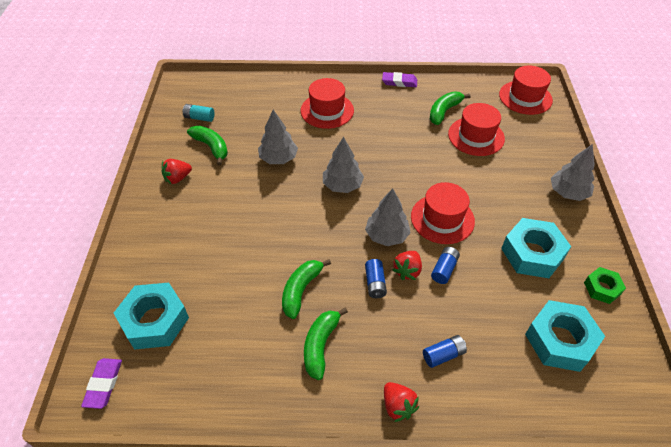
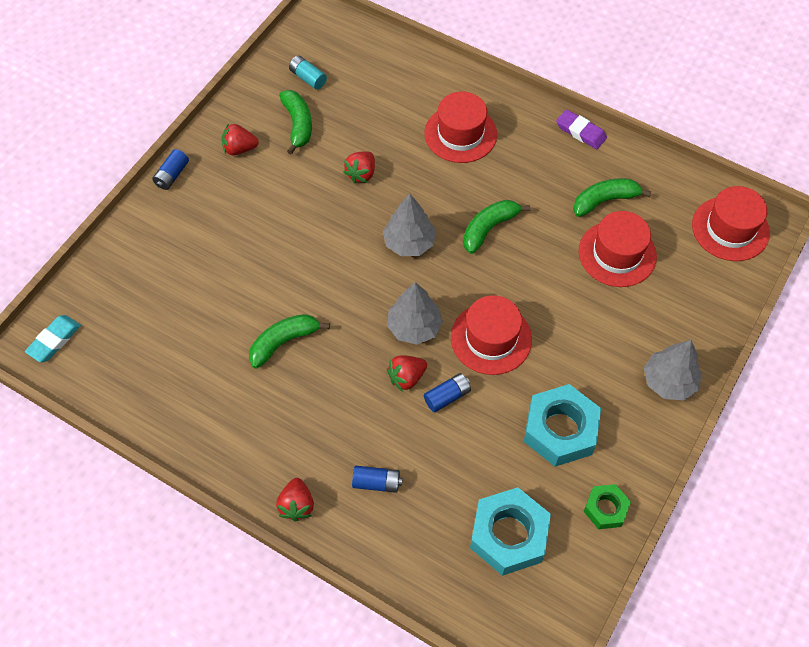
camera: 30 degrees right, 10 degrees up
(103, 384) = (54, 340): purple eraser -> turquoise eraser
(155, 321) = (129, 301): turquoise nut -> none
(278, 158) = (361, 174): grey tree -> red strawberry
(320, 345) = (265, 408): green banana -> green banana (489, 228)
(375, 283) = (363, 373): blue battery -> blue battery (172, 175)

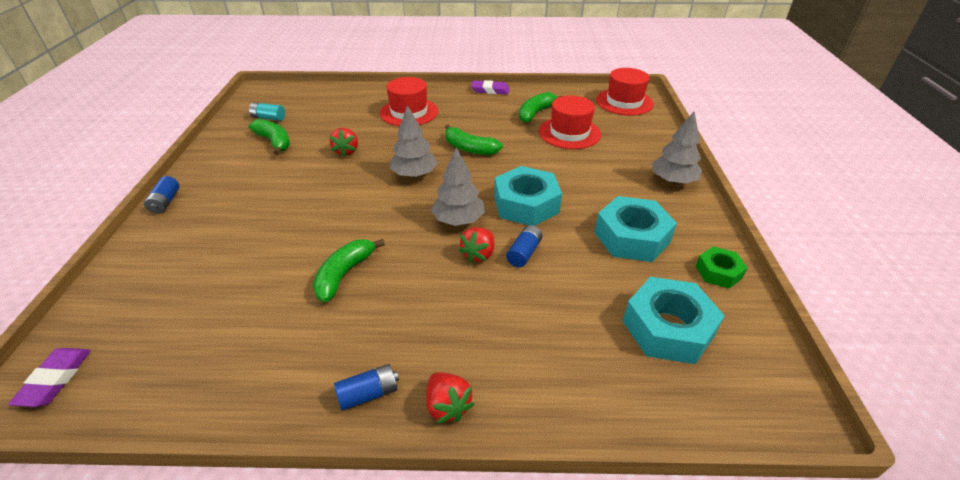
camera: 30 degrees left, 20 degrees down
(54, 340) = (55, 379): turquoise eraser -> purple eraser
(239, 149) = (227, 168): red strawberry -> none
(376, 483) = (515, 345): blue battery -> blue battery (368, 394)
(489, 228) = (469, 148): green banana -> green banana turned 75 degrees counterclockwise
(491, 338) = (526, 204): red hat -> turquoise nut

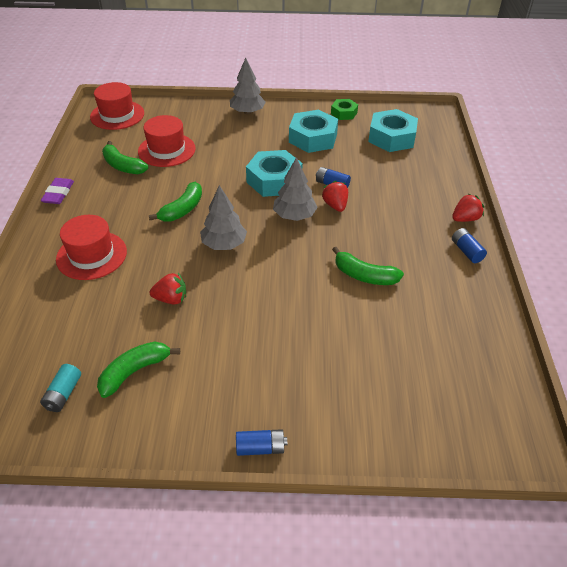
camera: 90 degrees left, 5 degrees up
(55, 379) = (505, 433): purple eraser -> none
(479, 254) = (335, 205): red strawberry -> red strawberry turned 135 degrees counterclockwise

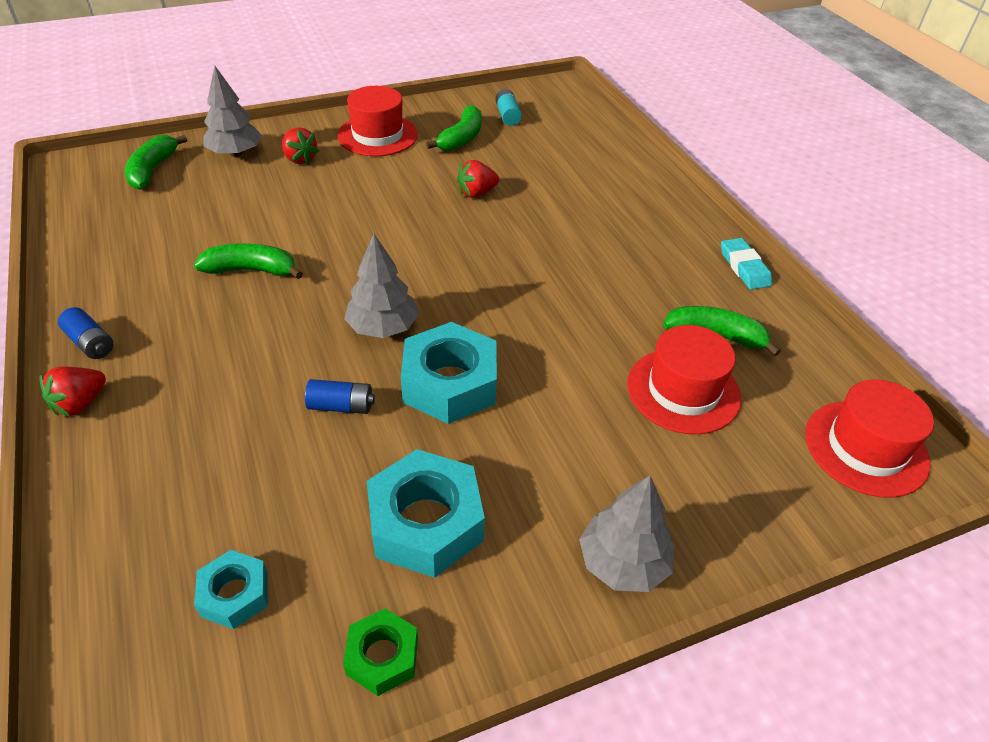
camera: 155 degrees right, 0 degrees up
(58, 193) = (744, 267): purple eraser -> turquoise eraser
(91, 255) = (607, 210): red hat -> red hat (377, 135)
(183, 209) = (555, 292): green banana -> green banana (152, 170)
(224, 244) = (460, 261): grey tree -> grey tree (235, 153)
(260, 448) = (319, 122): blue battery -> none
(335, 205) = (322, 364): red strawberry -> red strawberry (300, 159)
(391, 137) = (235, 594): turquoise nut -> turquoise nut, size x0.55

